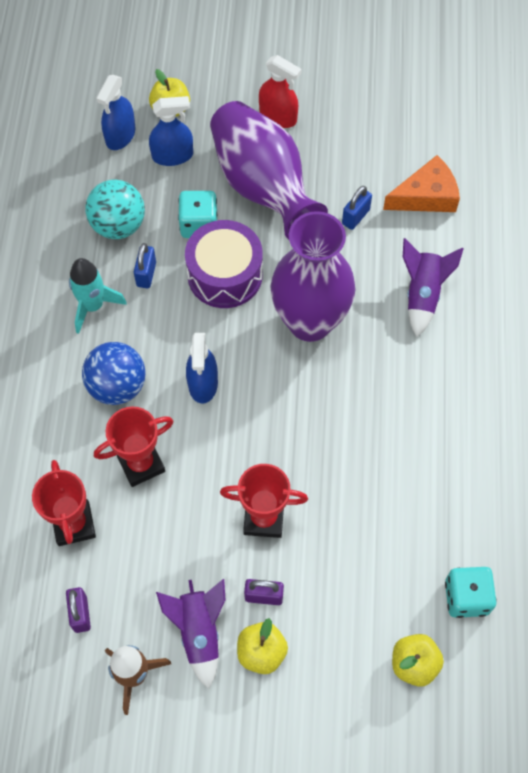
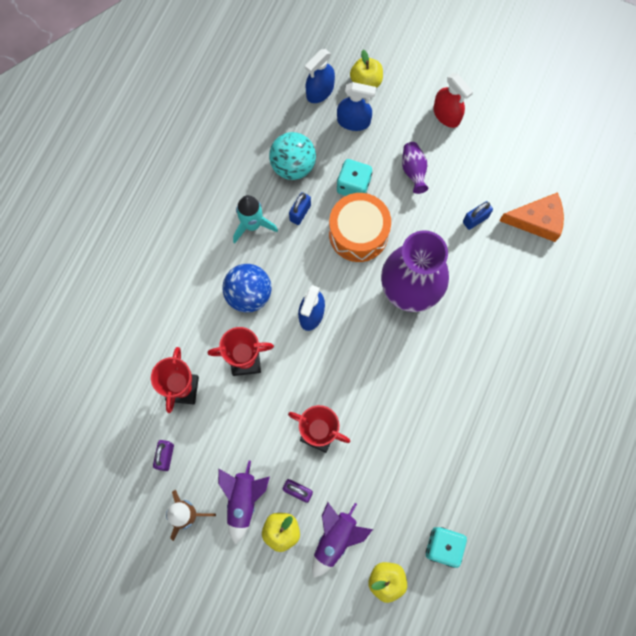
camera: 20 degrees right, 10 degrees up
(225, 275) = (358, 233): purple drum -> orange drum
(263, 187) = (413, 171): purple vase -> purple vase, size x0.41
(422, 294) = (502, 301): purple rocket -> purple rocket (335, 538)

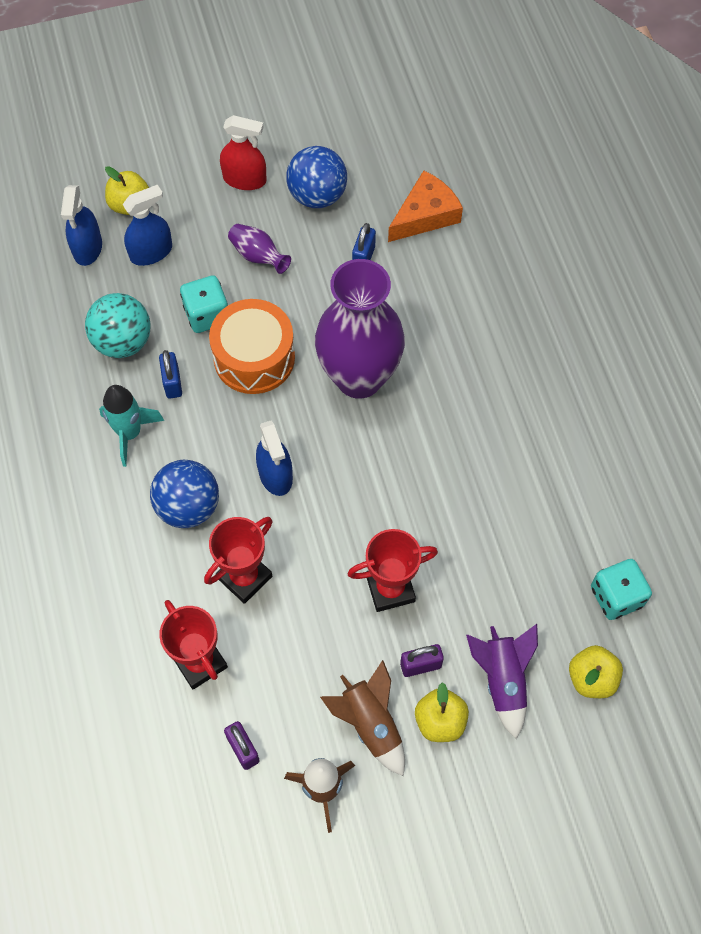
camera: 40 degrees left, 10 degrees down
(243, 500) = (370, 724): purple rocket -> brown rocket
(481, 158) = (317, 195): none -> blue ball

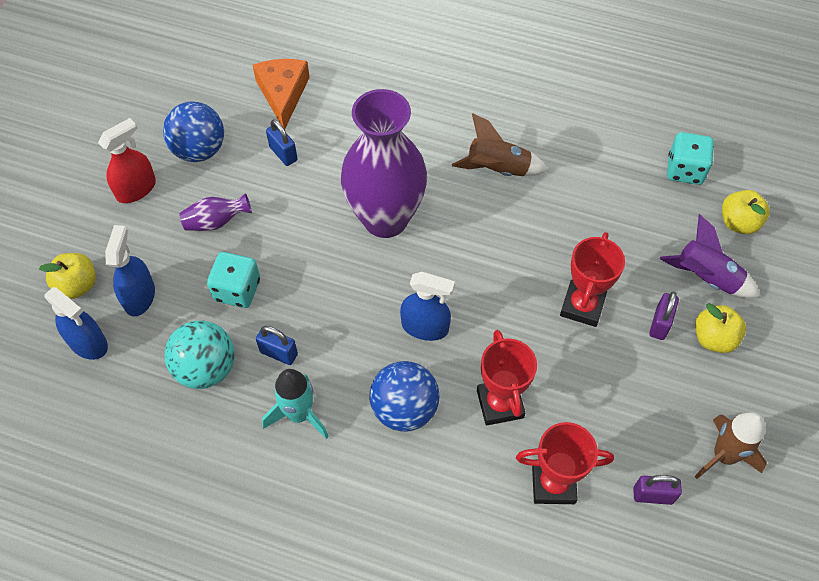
camera: 55 degrees left, 5 degrees down
(254, 357) = (306, 279): orange drum -> none
(370, 724) = (687, 388): brown rocket -> brown rocket (497, 169)

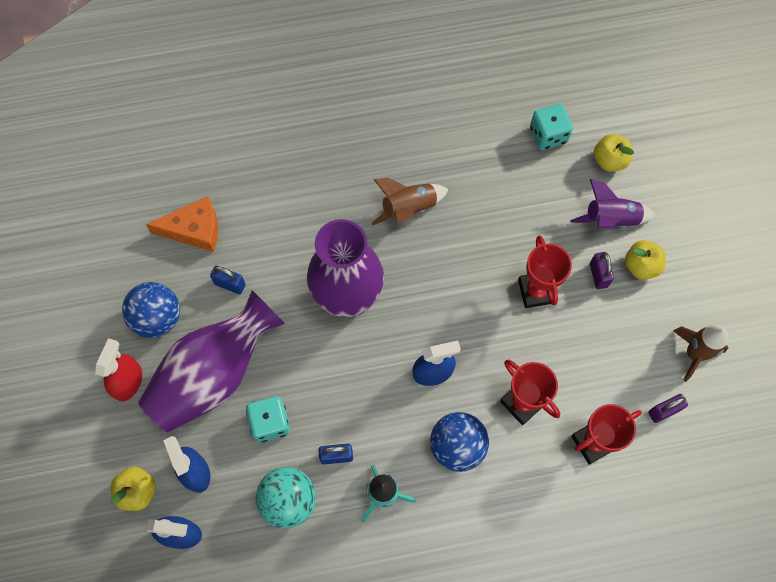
camera: 30 degrees left, 10 degrees up
(216, 222) = (214, 374): purple vase -> purple vase, size x2.46
(283, 94) = (194, 229): orange cheese -> orange cheese turned 120 degrees clockwise

